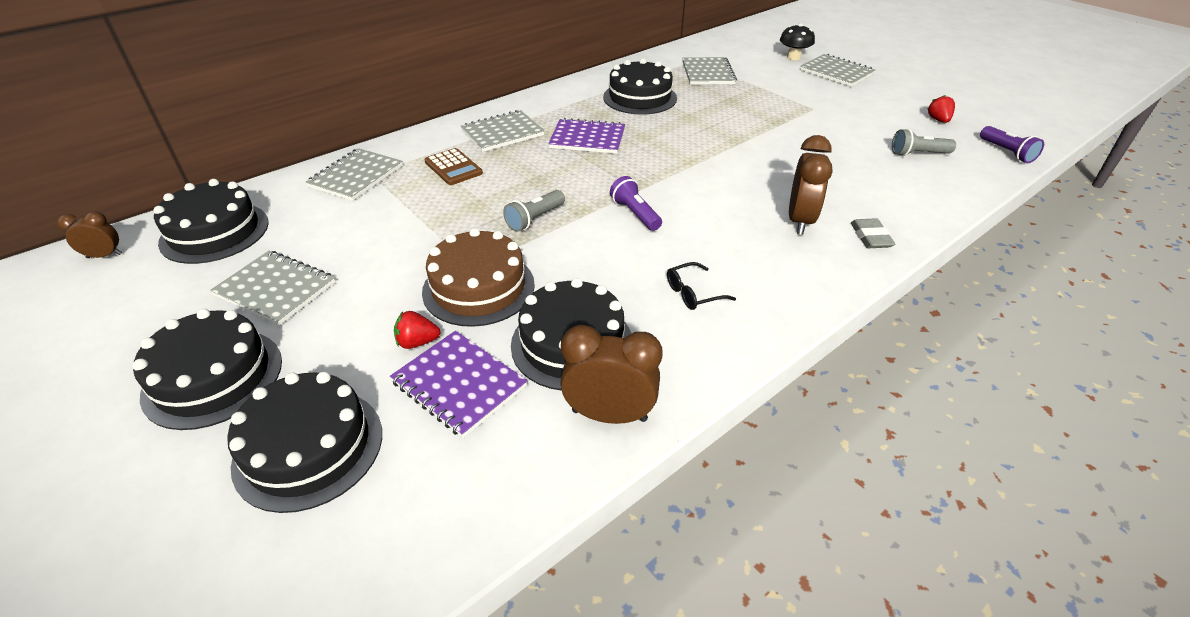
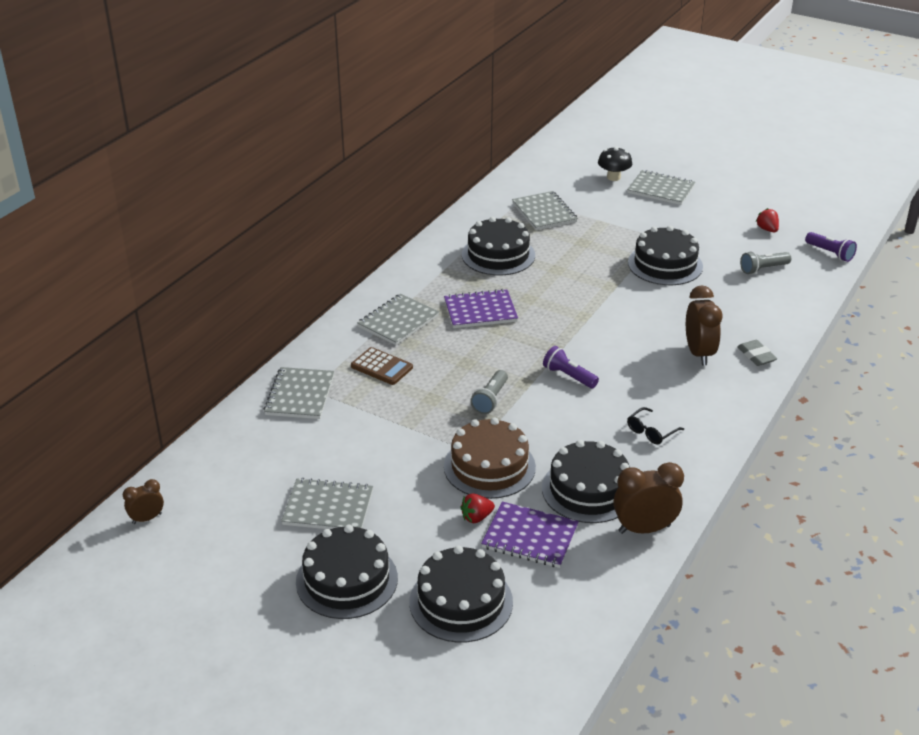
camera: 20 degrees left, 5 degrees down
(215, 232) = (224, 475): black cake -> black cake (665, 264)

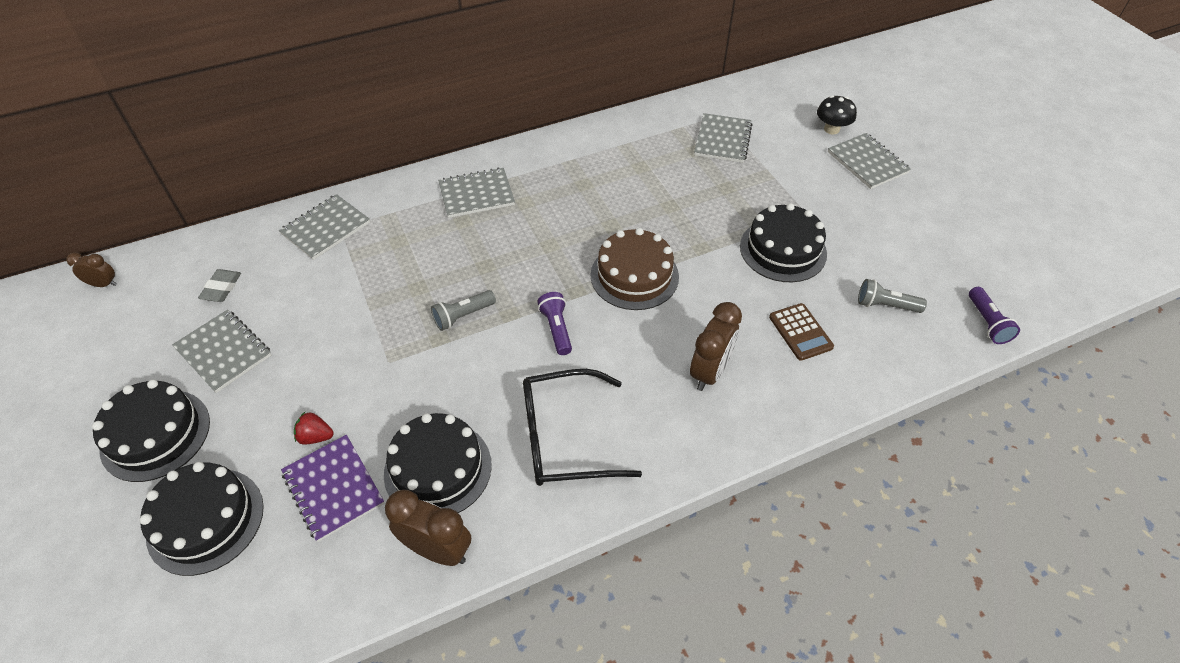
camera: 35 degrees right, 15 degrees up
(381, 367) = (414, 234): brown calculator -> brown calculator (800, 332)
(480, 311) = (555, 217): purple notebook -> none
(489, 466) = (384, 388): brown cake -> brown cake (634, 276)
(498, 255) = (633, 166): black cake -> none
(651, 431) = (566, 437): black glasses -> black glasses, size x2.23
(756, 356) = (768, 408): grey eraser -> grey eraser (221, 288)
(767, 229) = (940, 259): red strawberry -> none

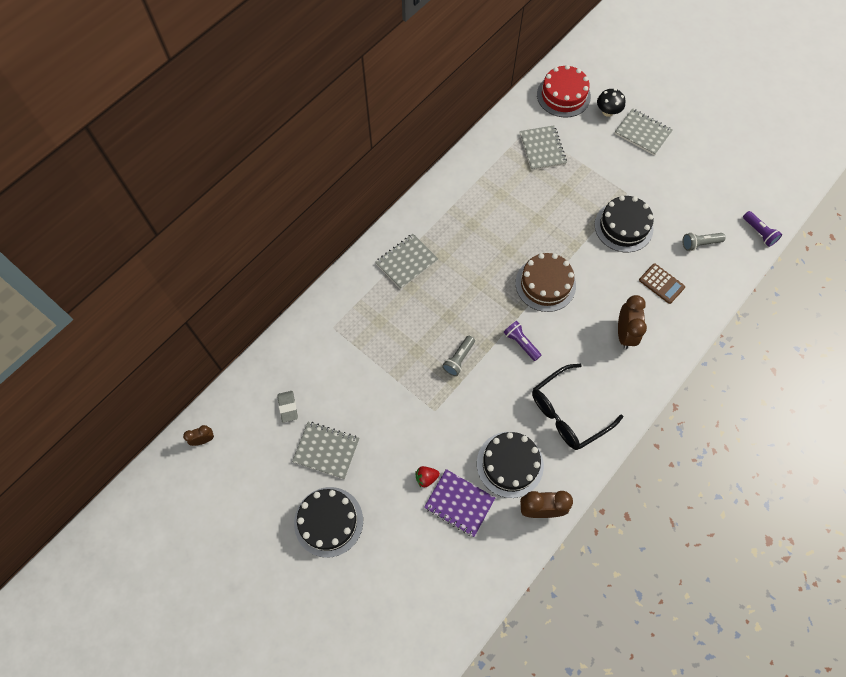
camera: 25 degrees left, 15 degrees up
(205, 520) = (401, 555): black cake -> none
(326, 228) = (323, 332): grey notebook -> none
(782, 99) = (563, 95): none -> red cake

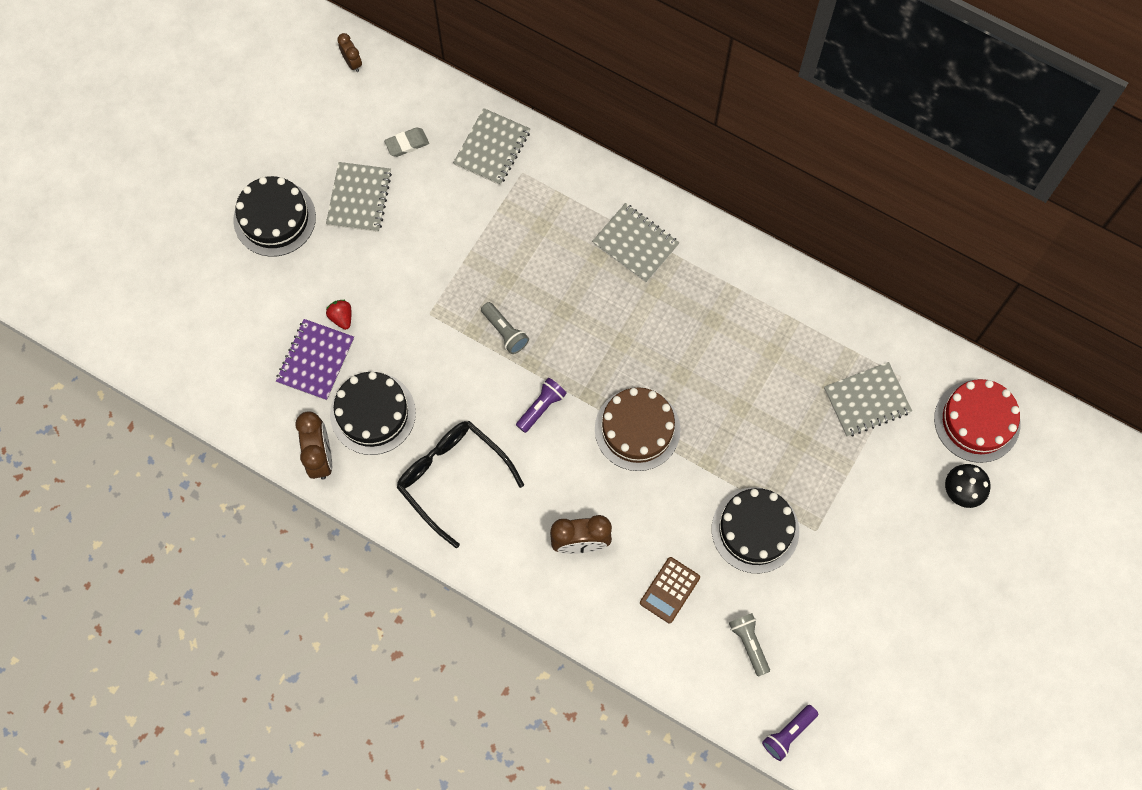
camera: 80 degrees right, 5 degrees up
(459, 359) = (505, 332): grey flashlight -> grey flashlight turned 150 degrees counterclockwise
(642, 133) = (934, 547): grey notebook -> grey notebook (492, 148)

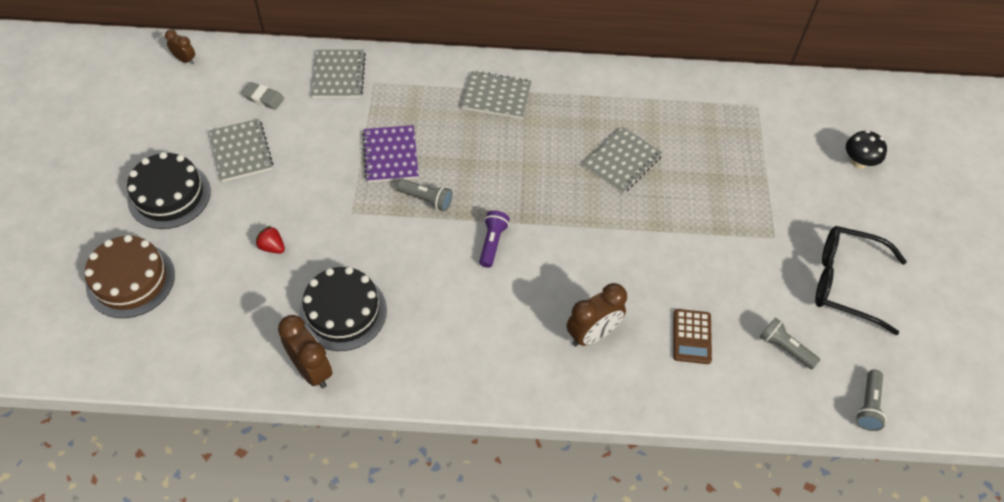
camera: 30 degrees left, 15 degrees down
(315, 360) = (265, 291): purple notebook -> purple notebook (391, 155)
(407, 144) = (263, 98): grey eraser -> grey eraser turned 75 degrees clockwise
(453, 479) = (448, 333): black glasses -> black glasses (847, 283)
(637, 429) = (583, 225): brown cake -> brown cake (130, 280)
(755, 530) = (727, 258): black cake -> none
(788, 734) = (868, 405): purple flashlight -> grey flashlight
(867, 400) = (745, 131): grey notebook -> grey notebook (622, 161)
(977, 421) = (832, 111): red cake -> none

